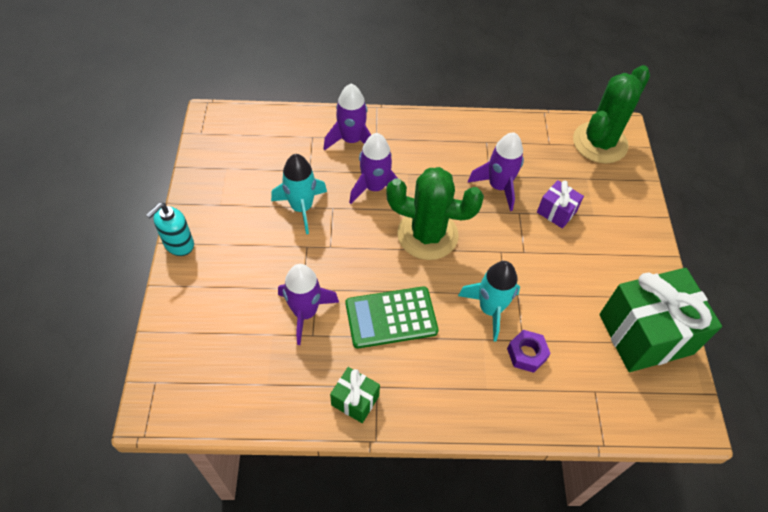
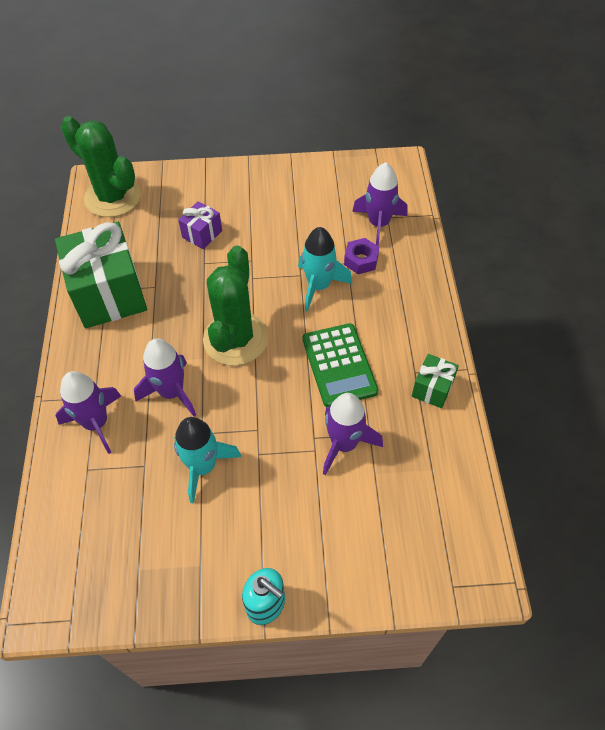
camera: 90 degrees left, 0 degrees up
(498, 186) = (170, 279): purple rocket -> purple rocket (378, 224)
(645, 334) = (329, 182): green gift -> green gift (109, 294)

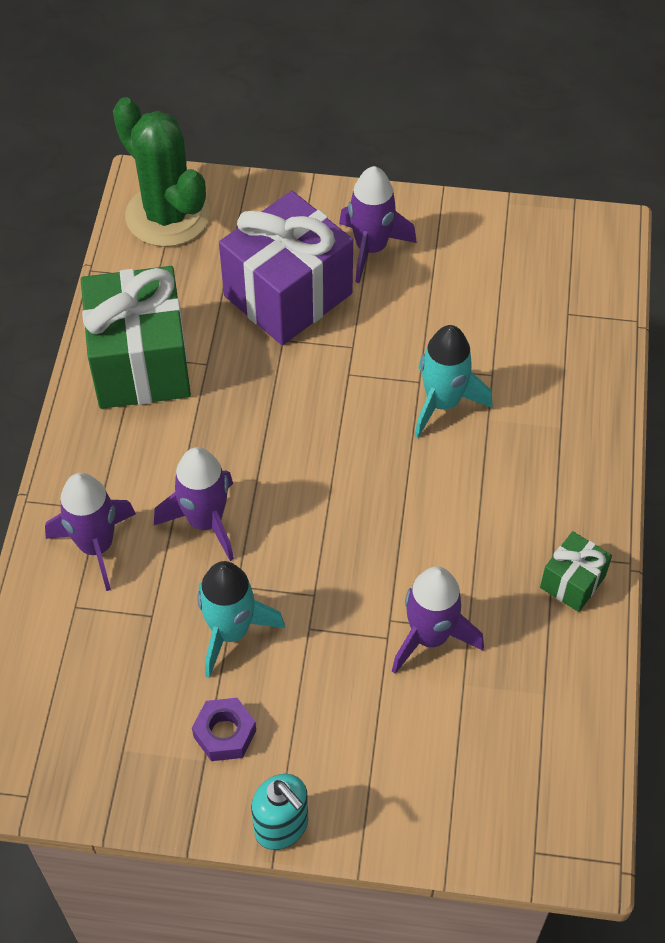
camera: 10 degrees right, 0 degrees up
(202, 234) = (288, 295): purple gift -> purple gift, size x2.13
(236, 339) = (308, 460): green cactus -> none
(339, 365) = (447, 524): green calculator -> none
(361, 260) = (513, 374): purple nut -> purple nut (225, 733)
(378, 224) = (552, 322): purple rocket -> purple rocket (371, 248)

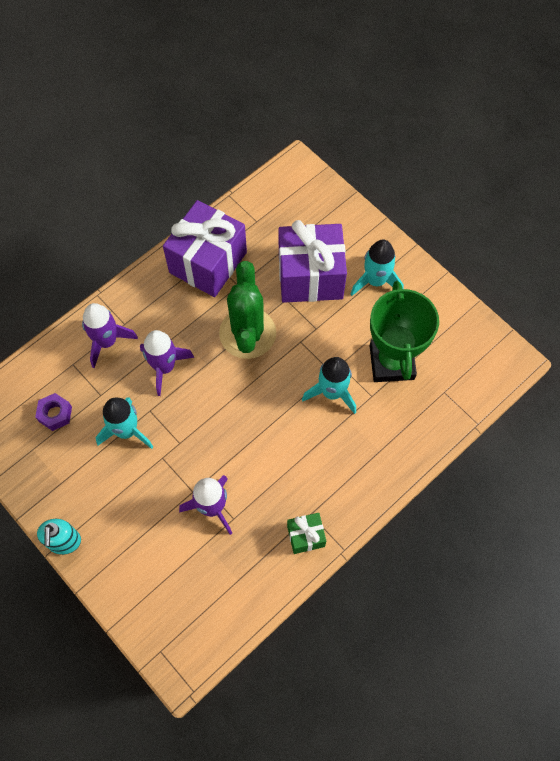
camera: 40 degrees right, 10 degrees up
(140, 363) = (208, 262): green gift -> purple gift
(167, 215) = (291, 191): green cactus -> green cactus (247, 333)
(225, 733) = (80, 478): purple nut -> purple nut (55, 414)
(371, 248) = (375, 281): purple rocket -> turquoise rocket
(478, 323) = (391, 362): none -> green trophy

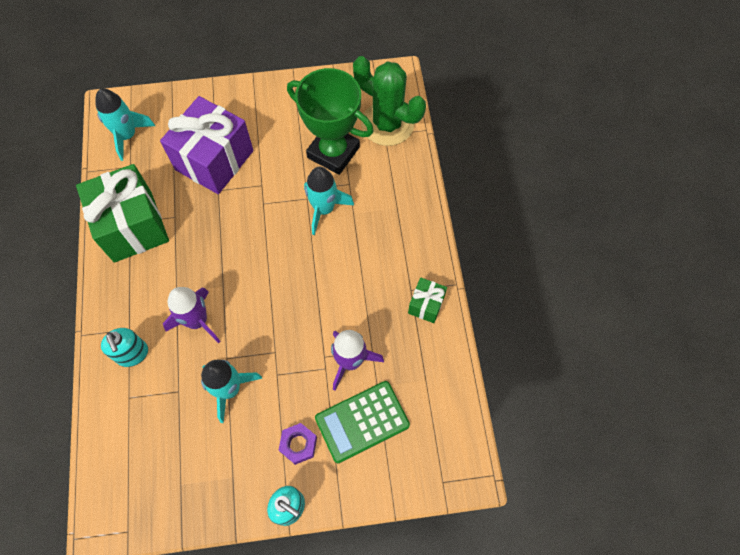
camera: 55 degrees left, 0 degrees up
(55, 414) = (163, 442): purple nut -> purple nut (298, 444)
(107, 341) = (133, 354): purple rocket -> turquoise soap dispenser
(168, 551) = (362, 422): none -> green calculator
(208, 262) = (133, 226): purple gift -> green gift
(247, 333) = (222, 237): green cactus -> green cactus (387, 124)
(375, 281) = (258, 118): turquoise rocket -> turquoise rocket (127, 136)

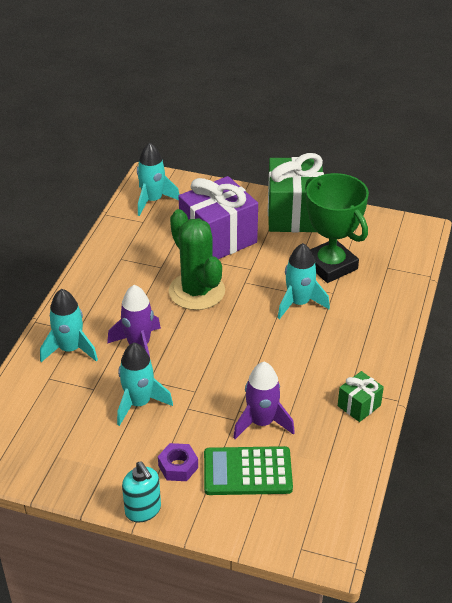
camera: 25 degrees right, 25 degrees down
(133, 226) = (121, 262): green gift -> green gift (294, 214)
(133, 354) = (70, 349): turquoise soap dispenser -> turquoise rocket
(387, 124) = (394, 260): green cactus -> green cactus (196, 291)

